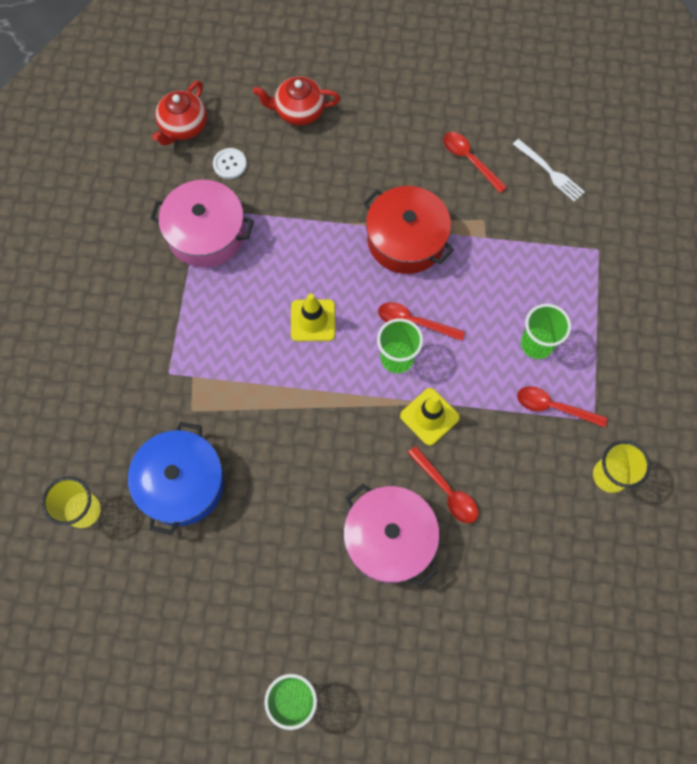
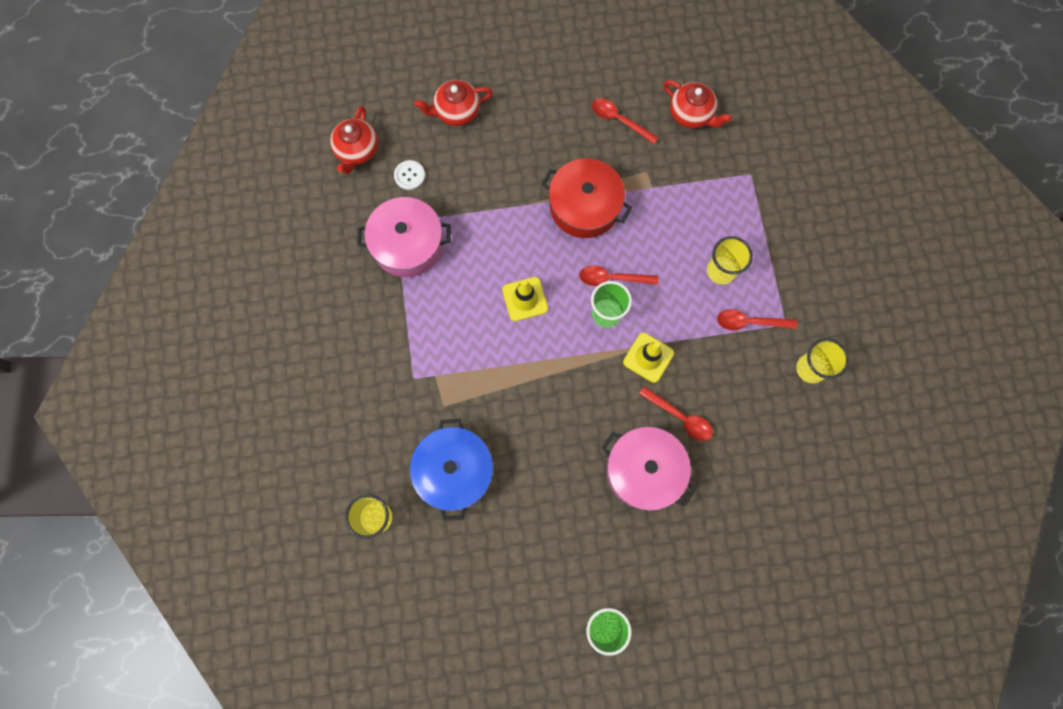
camera: 15 degrees left, 5 degrees up
(536, 344) = (721, 271): green cup -> yellow cup
(550, 172) = (691, 114): white fork -> red teapot

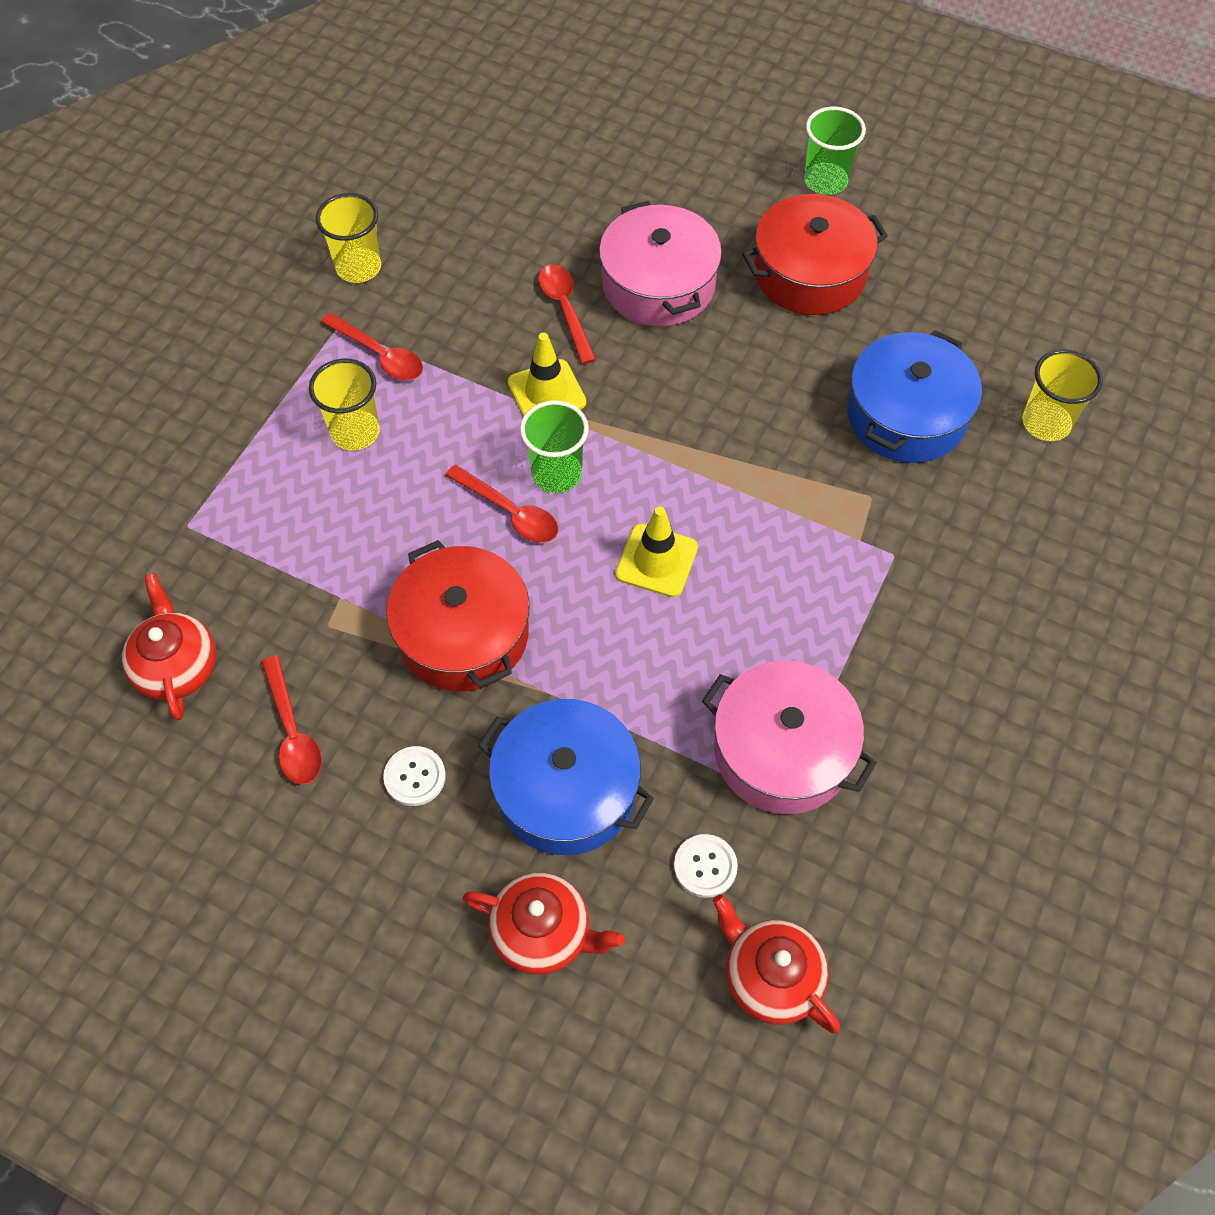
camera: 145 degrees left, 15 degrees down
(357, 151) = (770, 977): red teapot -> red teapot turned 90 degrees counterclockwise
(488, 169) = (566, 790): none -> blue pot
(554, 135) = (415, 777): none -> white button
(566, 539) = (810, 273): none -> red pot

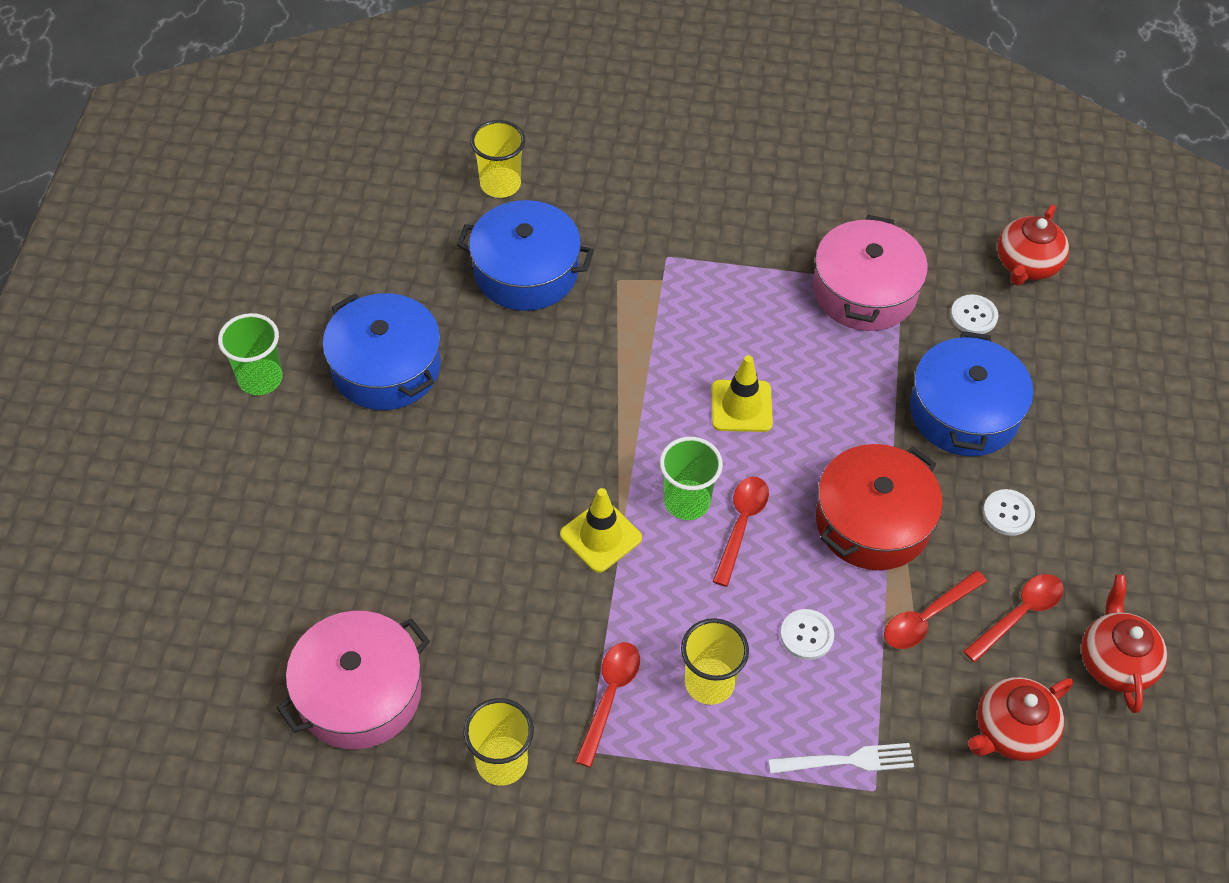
camera: 110 degrees left, 5 degrees down
(225, 514) = (847, 760): none -> white fork
(364, 526) = (806, 635): none -> white button
(543, 933) = (1073, 395): red teapot -> red teapot (1115, 661)
(565, 309) = (495, 551): red spoon -> red spoon (926, 617)
(658, 284) = (438, 482): pink pot -> pink pot (359, 693)
(810, 273) = (386, 367): red pot -> blue pot

